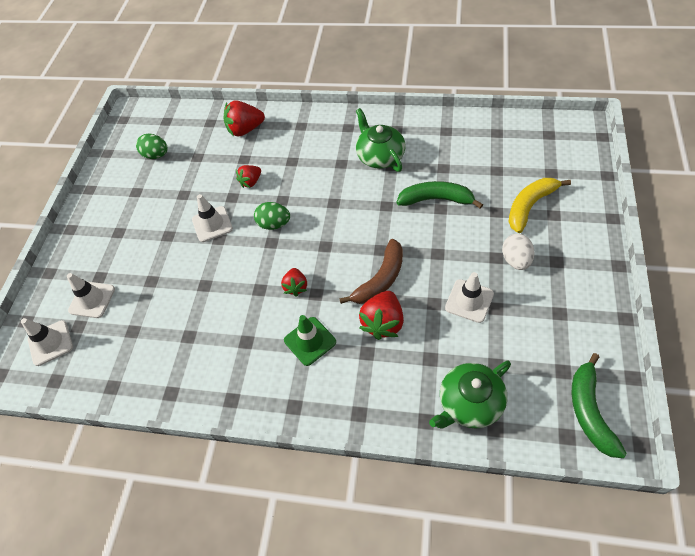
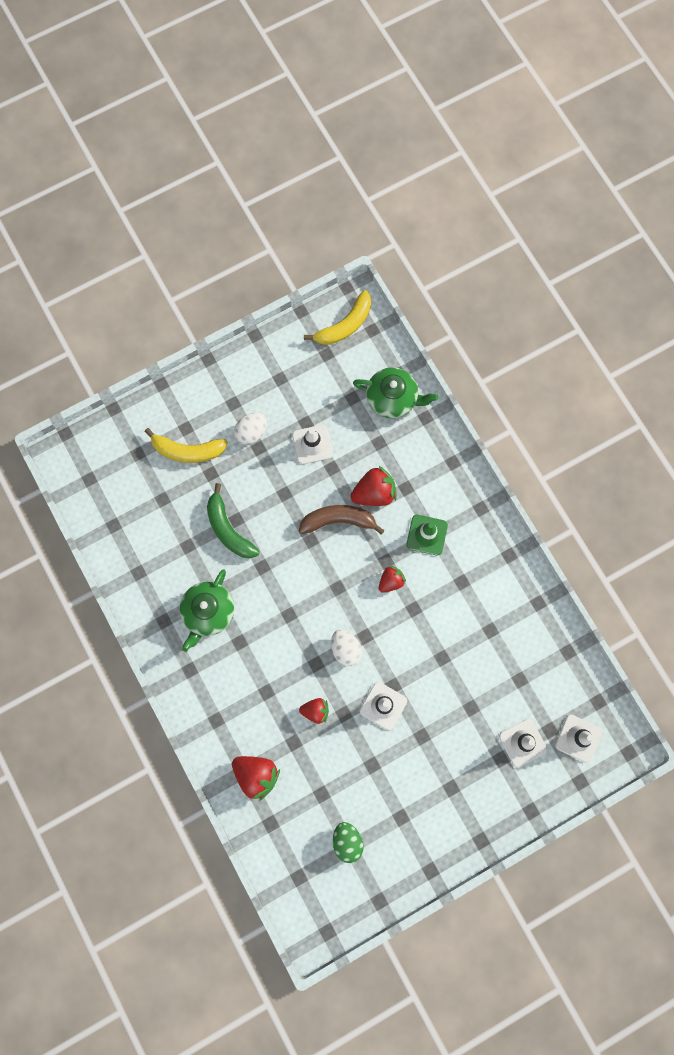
camera: 135 degrees left, 20 degrees up
(274, 224) = (345, 649): green egg -> white egg
(589, 411) = (345, 325): green banana -> yellow banana

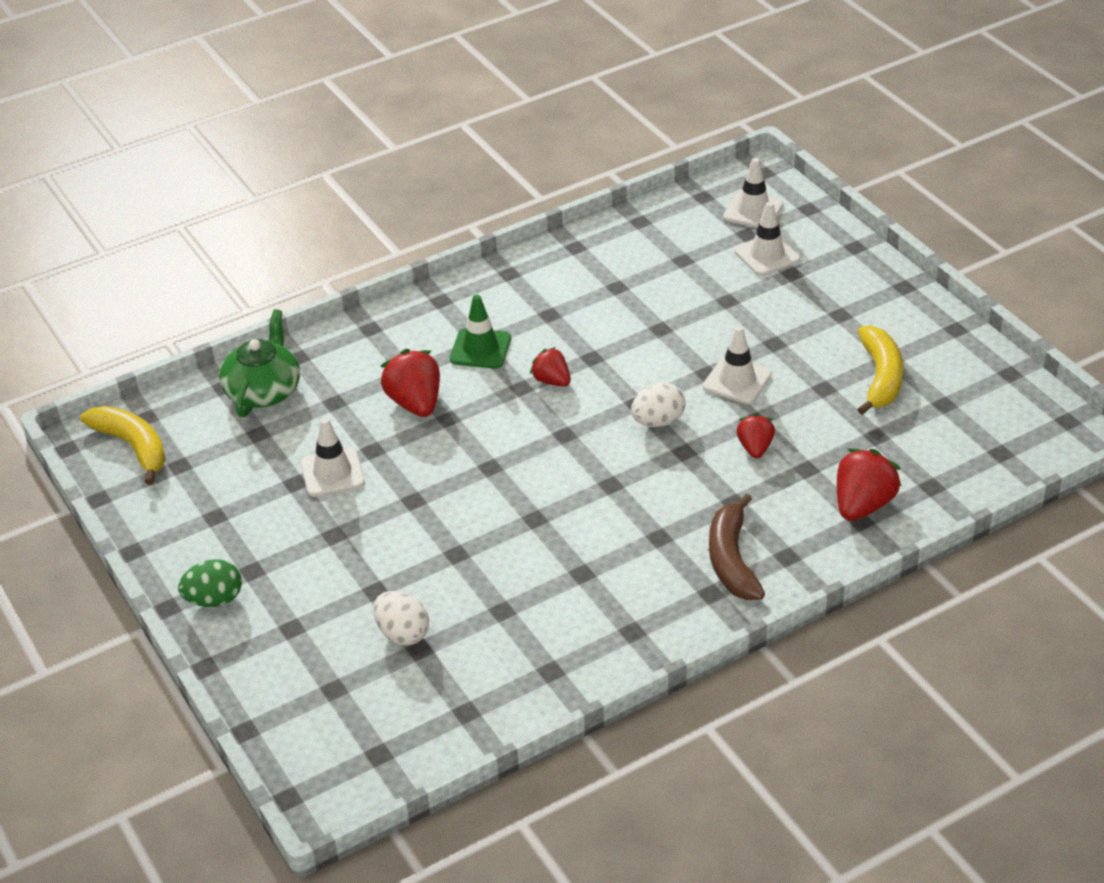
camera: 90 degrees left, 35 degrees down
(188, 451) = (333, 622): yellow banana -> yellow banana (880, 377)
(208, 612) = (614, 577): green teapot -> none
(228, 529) = (472, 562): green banana -> none
(251, 432) = (306, 544): white egg -> white egg (402, 633)
(338, 521) = (458, 438): brown banana -> brown banana (732, 560)
(347, 841) = (936, 407): green egg -> green egg (214, 600)

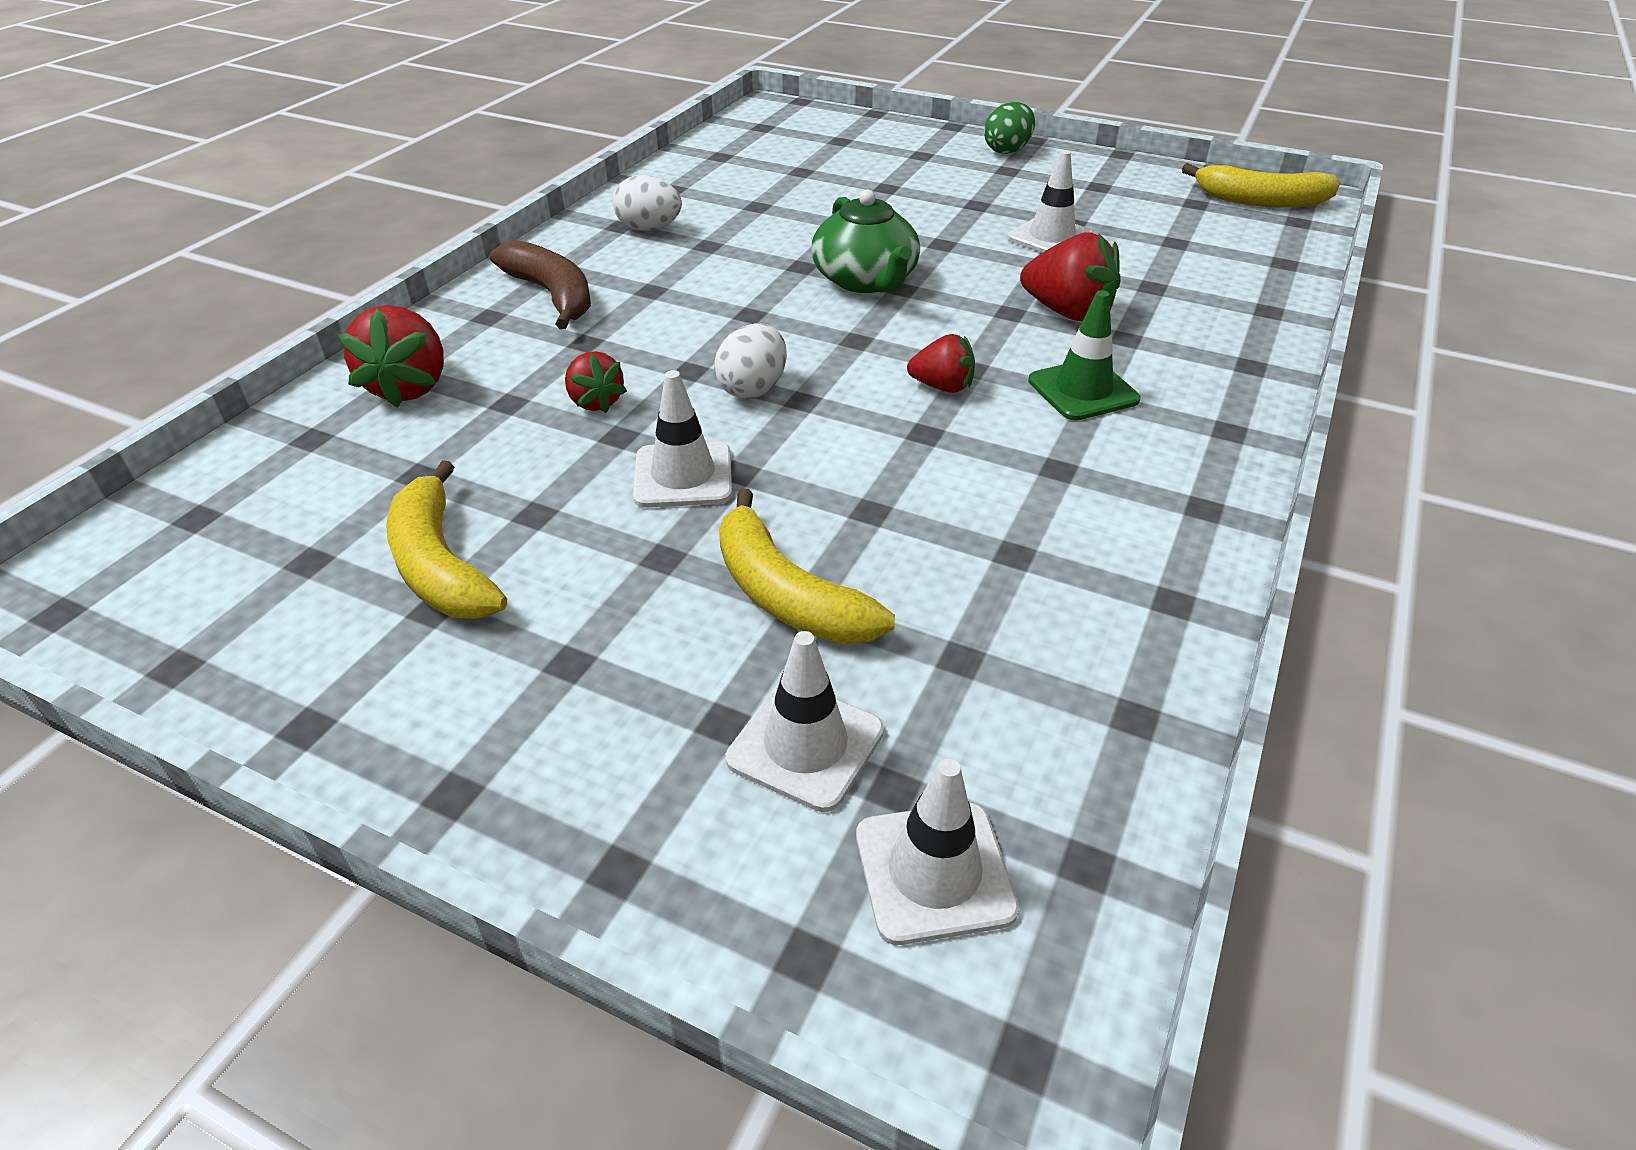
camera: 145 degrees right, 0 degrees up
(263, 390) = (1240, 272): green teapot -> green teapot (866, 280)
(402, 633) = (827, 174): white egg -> white egg (649, 229)
(731, 307) = (787, 594): none -> yellow banana

